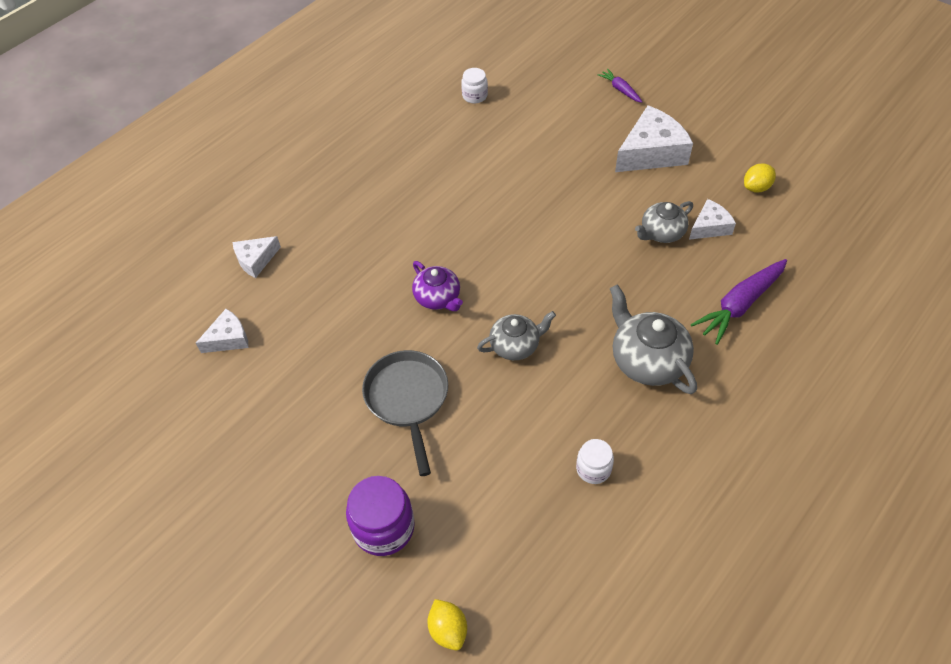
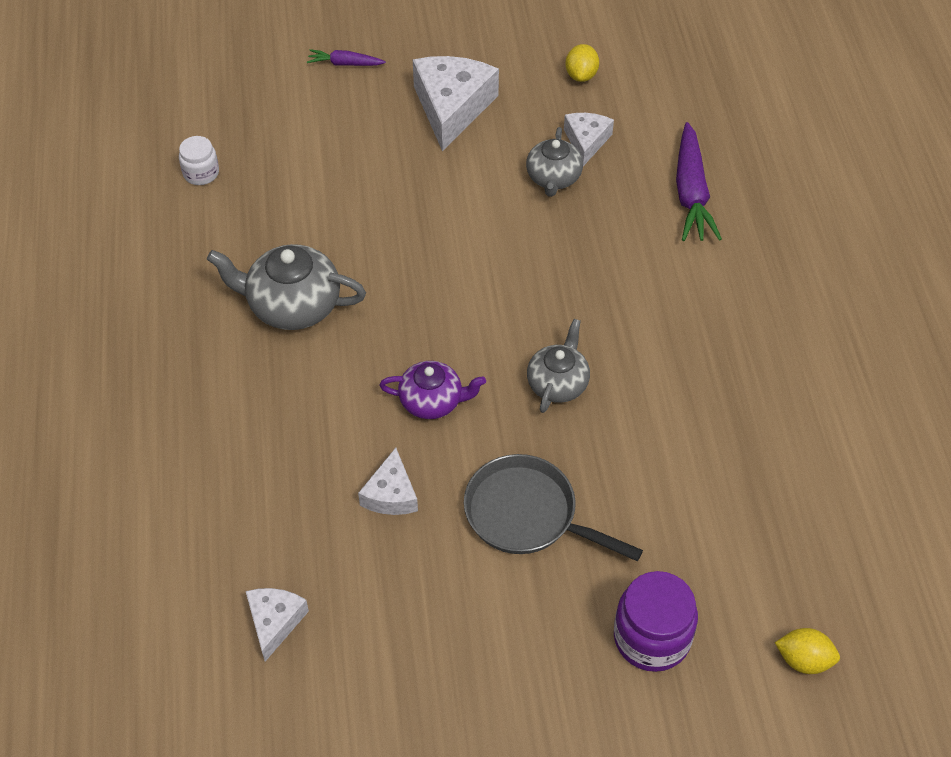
camera: 50 degrees left, 0 degrees up
(255, 260) = (192, 524): white cheese -> white cheese (391, 494)
(593, 469) = (748, 428): white jar -> none
(647, 360) = (679, 301): grey teapot -> grey teapot (292, 305)

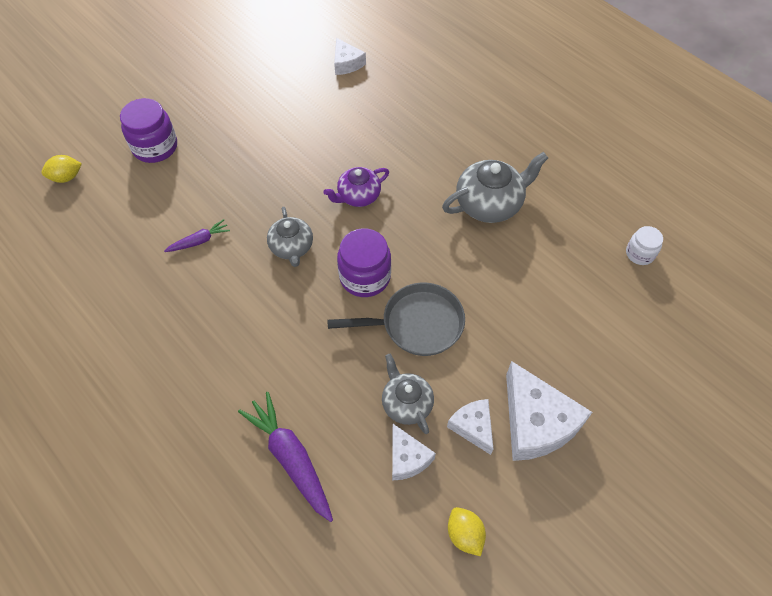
camera: 145 degrees right, 5 degrees up
(345, 64) = (654, 412): purple carrot -> purple carrot (199, 241)
(391, 494) = (339, 139): white cheese -> white cheese (473, 427)
(500, 306) = (365, 277): none -> purple jar
(527, 514) = (259, 168): grey pan -> grey pan (417, 324)

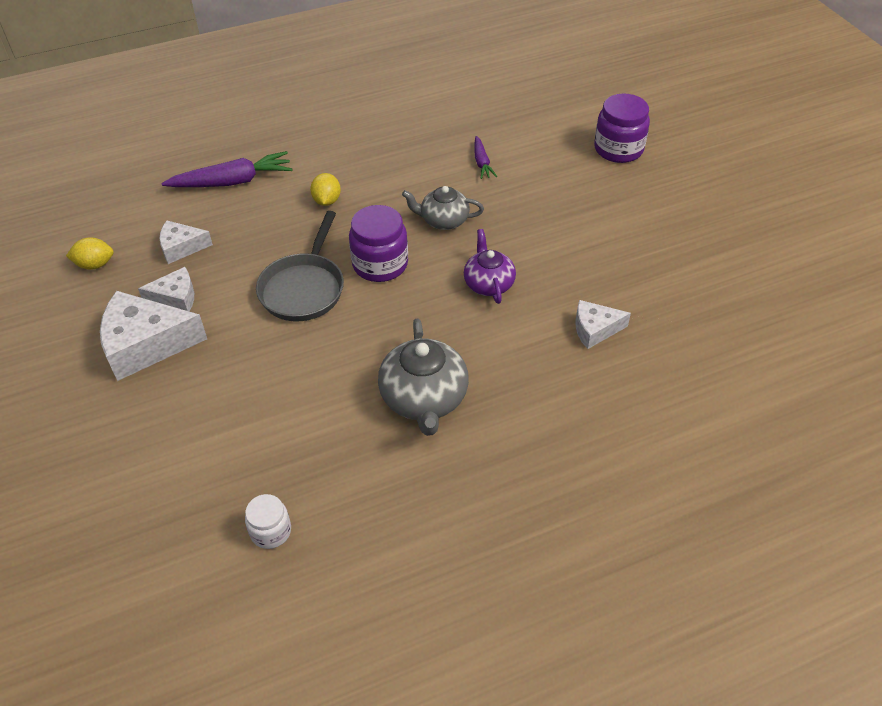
camera: 110 degrees right, 10 degrees down
(66, 177) = (597, 94): yellow lemon -> yellow lemon (327, 201)
(346, 63) = (720, 324): white cheese -> white cheese (595, 329)
(406, 403) = (229, 260): grey teapot -> none

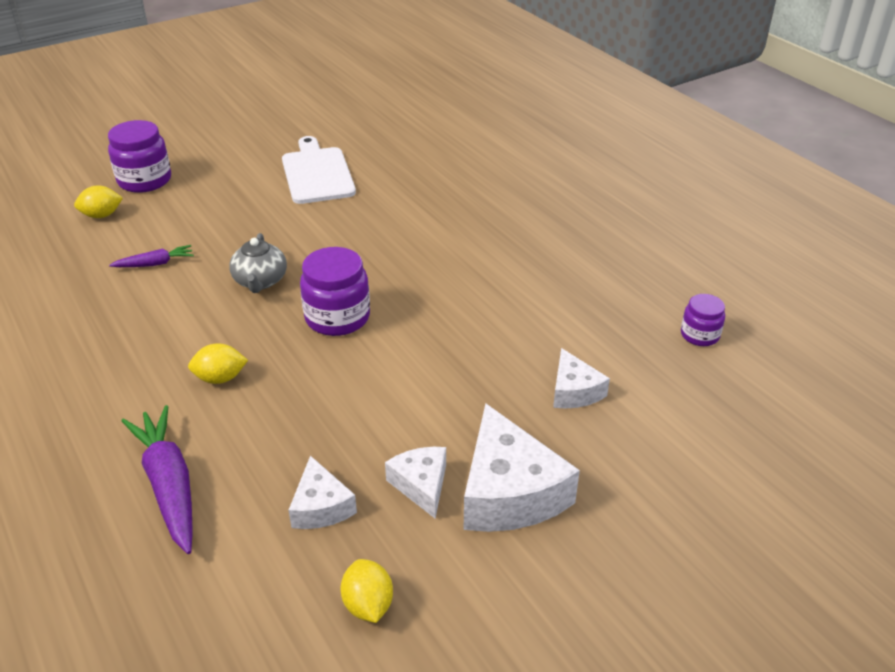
camera: 100 degrees left, 10 degrees down
(271, 531) = (699, 335): white jar -> purple jar
(304, 288) = (385, 370): grey pan -> none
(424, 399) = (517, 267): grey teapot -> none
(488, 284) = (358, 244): purple teapot -> none
(560, 130) = (102, 215): none -> yellow lemon
(595, 329) = (408, 186): white cheese -> white cheese (574, 391)
(626, 260) = (317, 173): none -> white cutting board

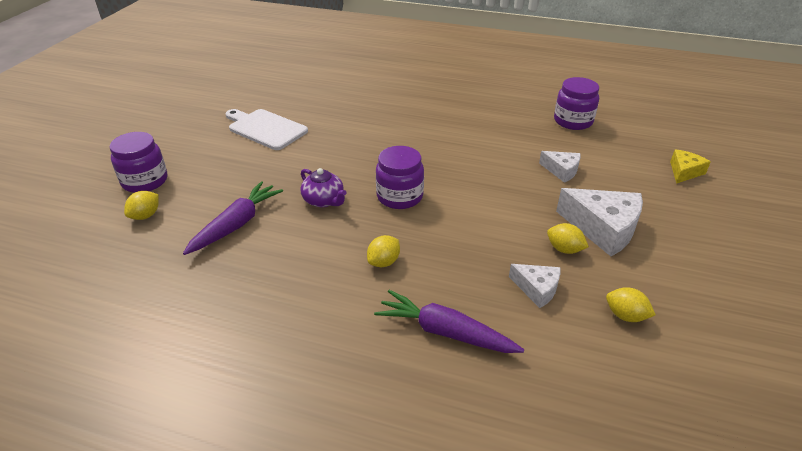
camera: 40 degrees left, 0 degrees up
(155, 264) = (236, 224): purple carrot -> purple carrot, size x1.86
(260, 281) = (324, 200): grey teapot -> purple teapot
(421, 485) = (564, 249): white cheese -> yellow lemon
(699, 335) = (573, 121): purple jar -> purple jar, size x1.72
(758, 492) = (684, 172): none -> yellow cheese

